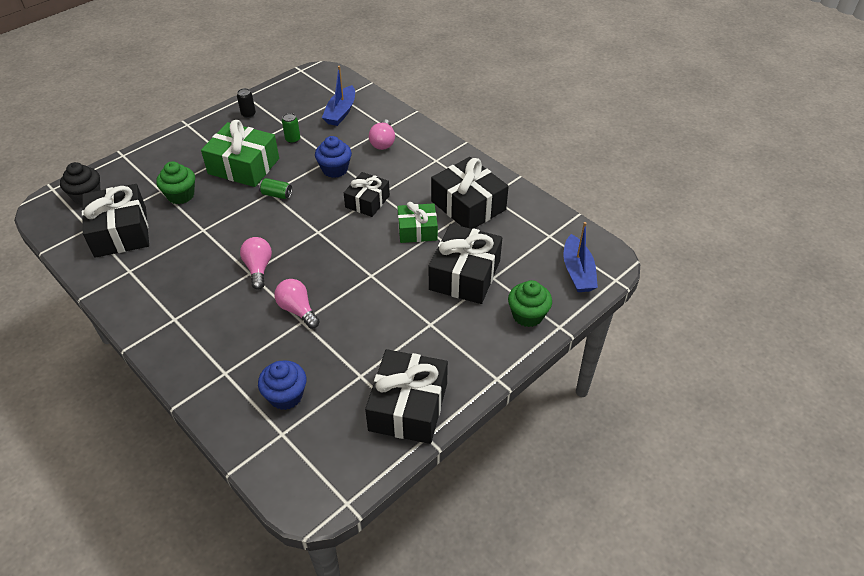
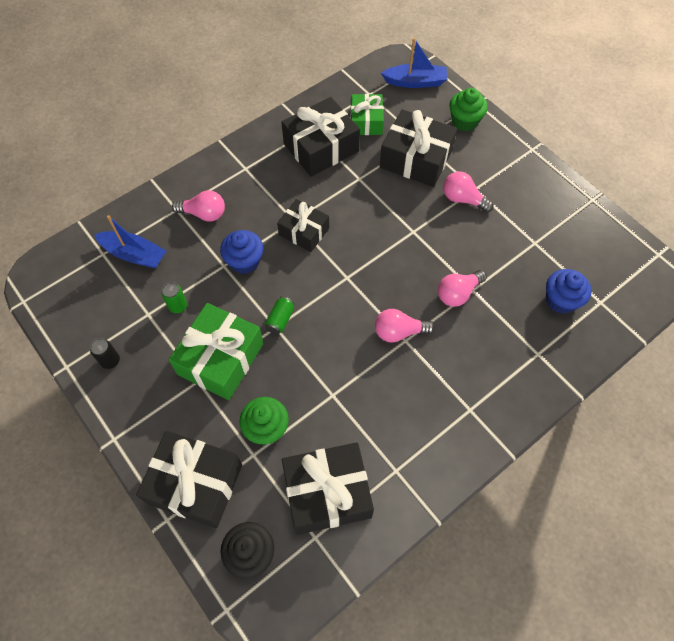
camera: 85 degrees left, 15 degrees up
(408, 407) = (565, 210): black gift -> black gift (195, 484)
(415, 314) = (463, 199): none -> pink light bulb
(417, 230) = (353, 191): green gift -> green gift (366, 121)

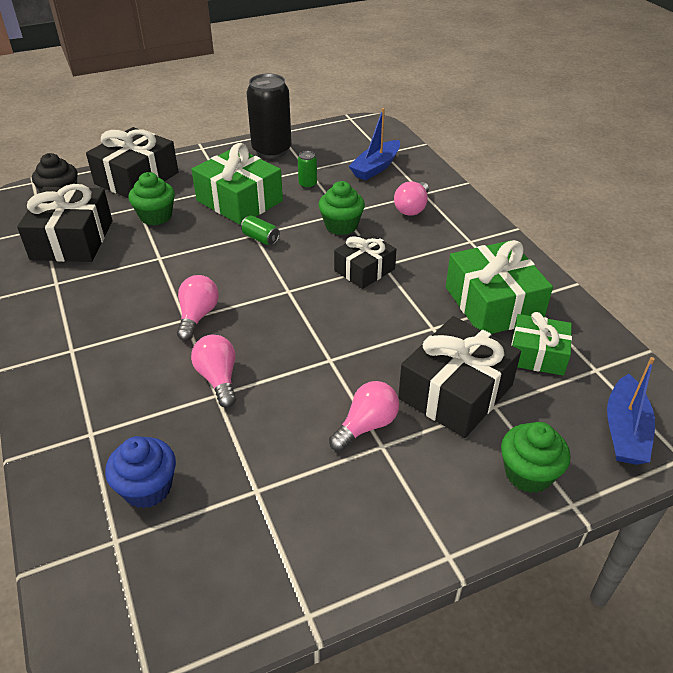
camera: 105 degrees right, 20 degrees down
(110, 360) = (271, 150): black can -> black can, size x2.30
(244, 261) = (341, 226): blue cupcake -> green cupcake
(321, 147) = (493, 304): black gift -> green gift

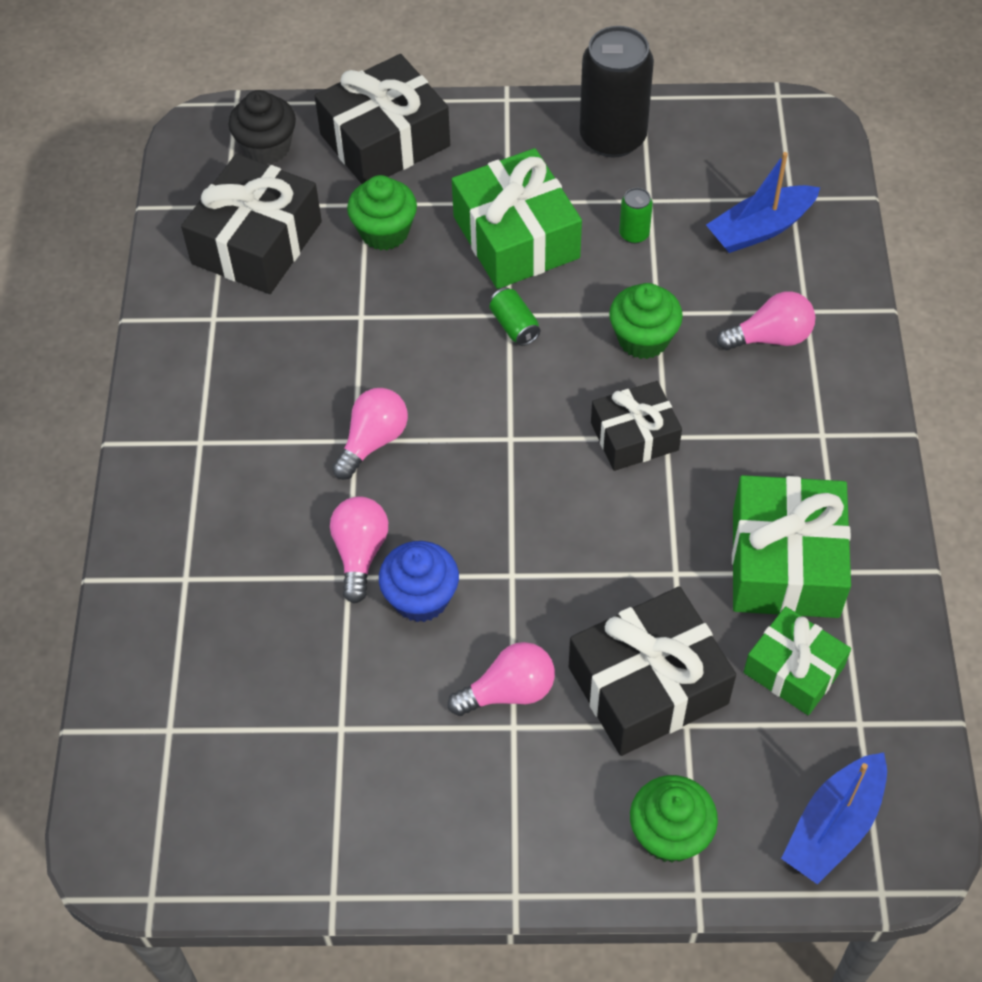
camera: 25 degrees right, 15 degrees up
(147, 488) = (224, 677): blue cupcake -> blue cupcake (421, 598)
(412, 208) = (770, 337): pink light bulb -> pink light bulb turned 150 degrees counterclockwise

